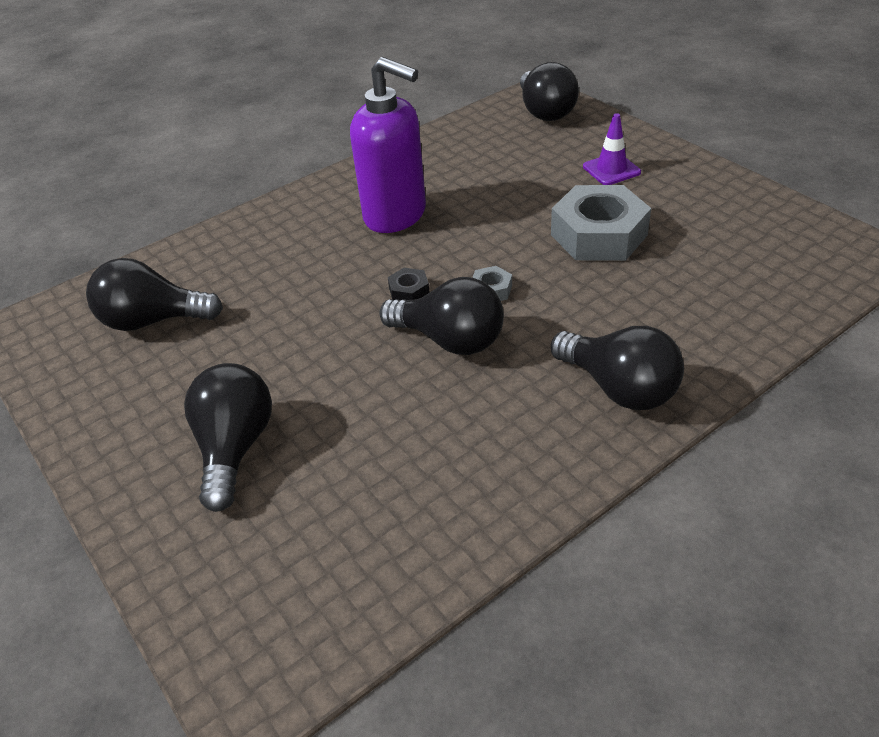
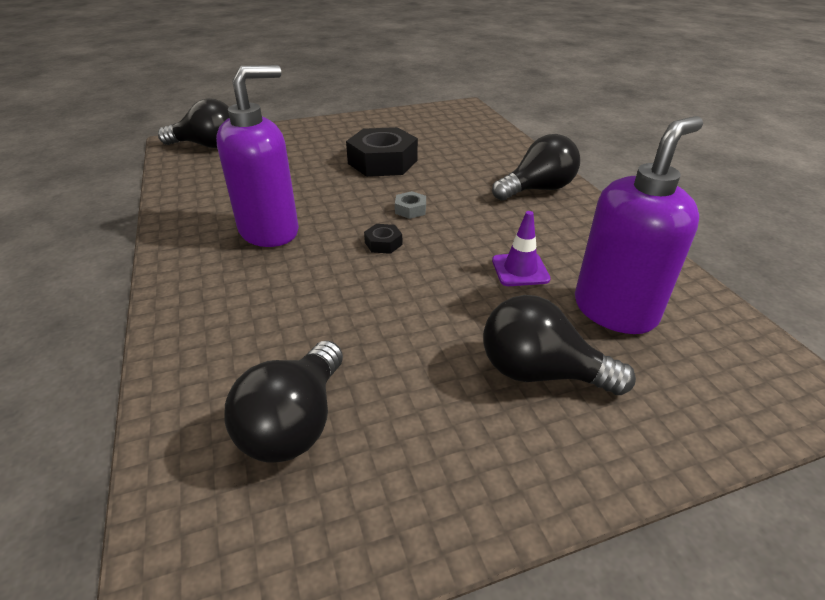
camera: 75 degrees left, 5 degrees down
(353, 498) = (615, 310): none -> purple soap dispenser
(450, 340) = (456, 236): black light bulb -> none
(598, 235) = (382, 162): grey nut -> black nut
(611, 169) = (313, 142): purple traffic cone -> purple traffic cone (520, 270)

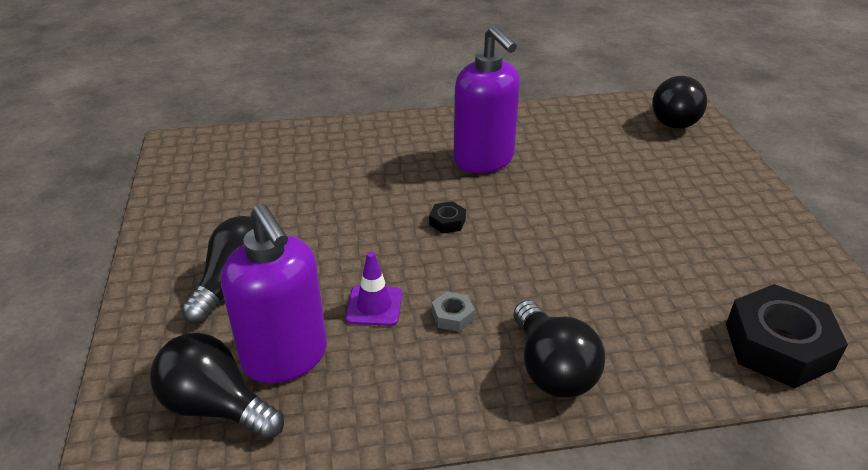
camera: 100 degrees right, 0 degrees up
(295, 423) = (257, 172): black light bulb -> black light bulb (216, 406)
(382, 162) = (637, 237): black nut -> black nut (778, 346)
(410, 209) = (511, 246): grey nut -> grey nut (453, 316)

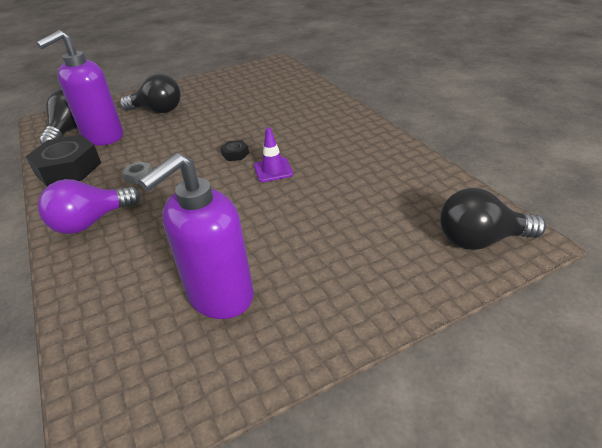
camera: 75 degrees right, 0 degrees up
(374, 306) = (145, 150): purple traffic cone -> purple traffic cone (273, 170)
(484, 160) = (321, 151): purple soap dispenser -> purple soap dispenser (220, 296)
(552, 369) = (91, 222): black light bulb -> purple light bulb
(778, 346) = (115, 342): black nut -> black nut (68, 168)

